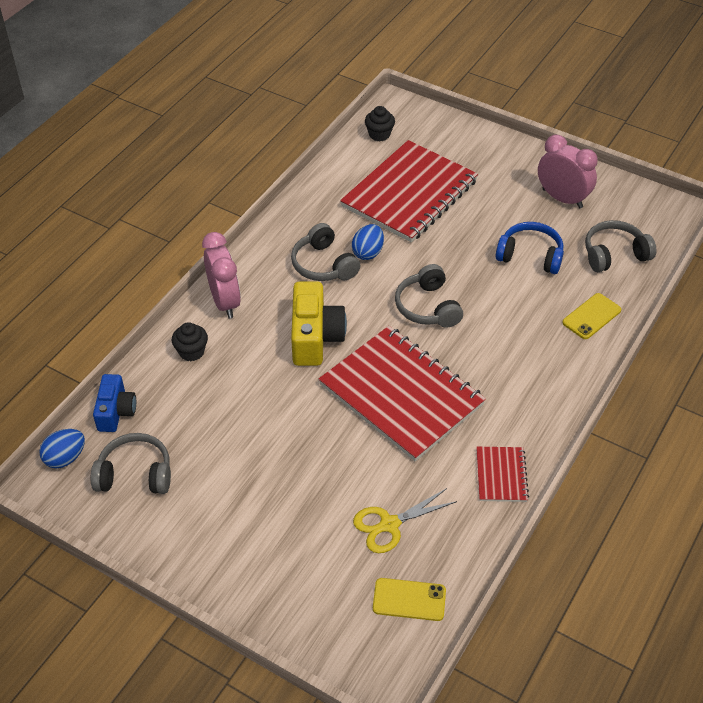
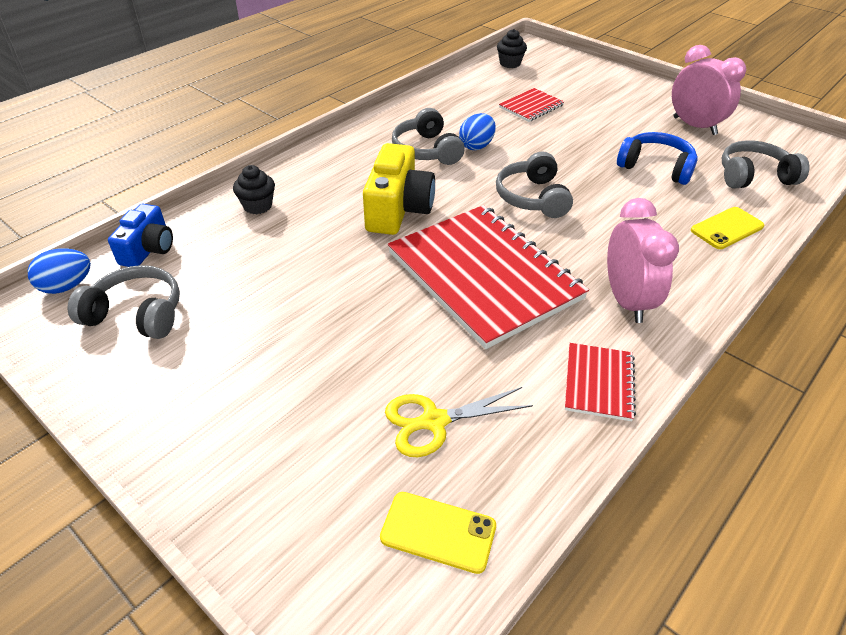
camera: 10 degrees right, 5 degrees down
(225, 302) = (312, 168): pink clock -> pink clock (627, 301)
(409, 194) = (531, 106): red notebook -> red notebook, size x0.44

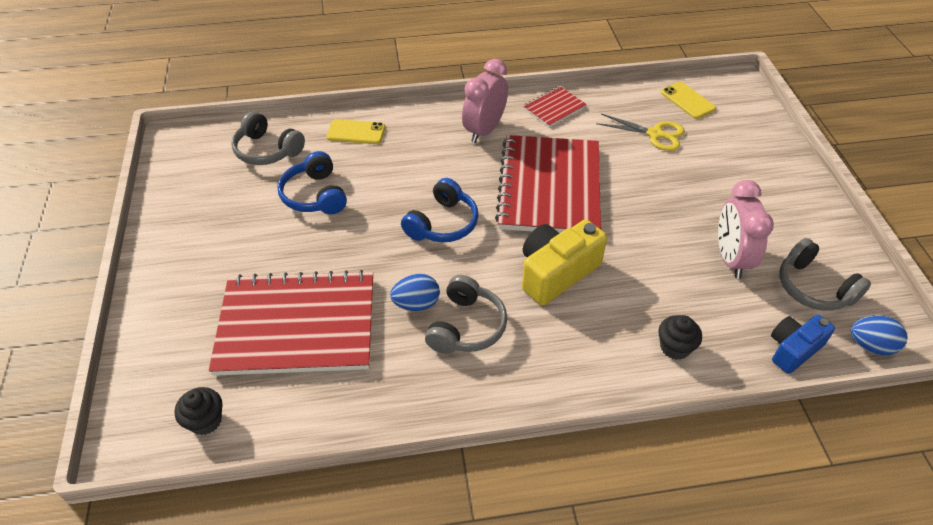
camera: 140 degrees left, 5 degrees up
(531, 106) = (297, 325): red notebook -> red notebook, size x2.25
(532, 198) = (443, 223): grey headphones -> blue headphones
(694, 126) = (212, 212): pink clock -> pink clock (730, 258)

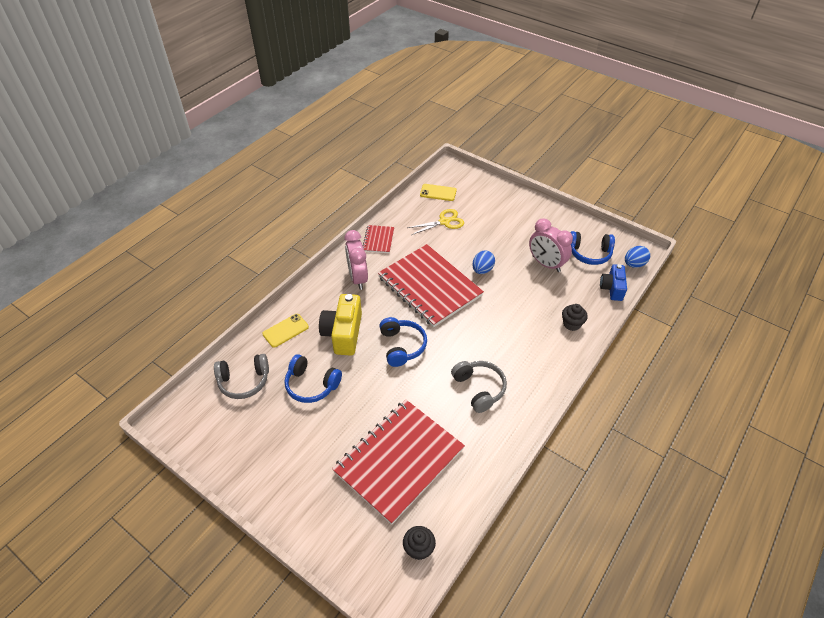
camera: 45 degrees left, 0 degrees up
(416, 304) = (442, 398): blue egg -> blue egg (482, 270)
(556, 273) = (485, 328): yellow camera -> yellow camera (343, 333)
(813, 287) = (589, 253): grey headphones -> blue headphones

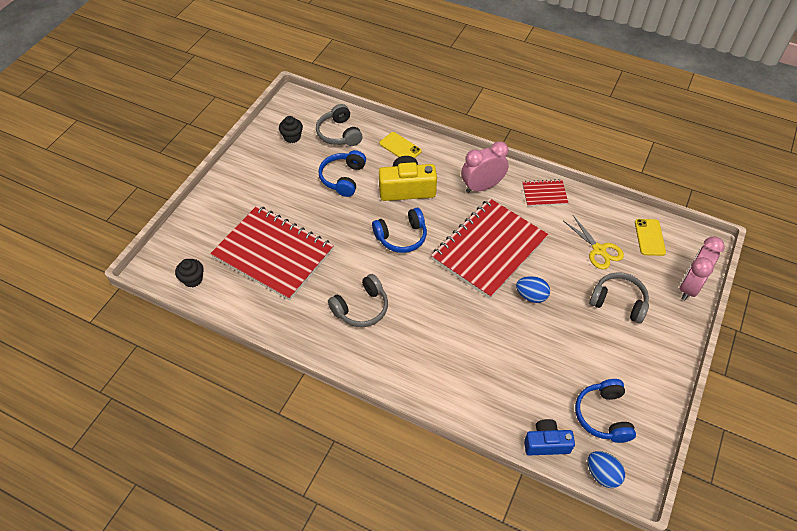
camera: 80 degrees right, 5 degrees up
(494, 223) = (618, 302): none -> grey headphones
(546, 264) = (564, 363): pink clock -> pink clock (689, 286)
(571, 324) = (471, 395): black cupcake -> black cupcake (292, 137)

